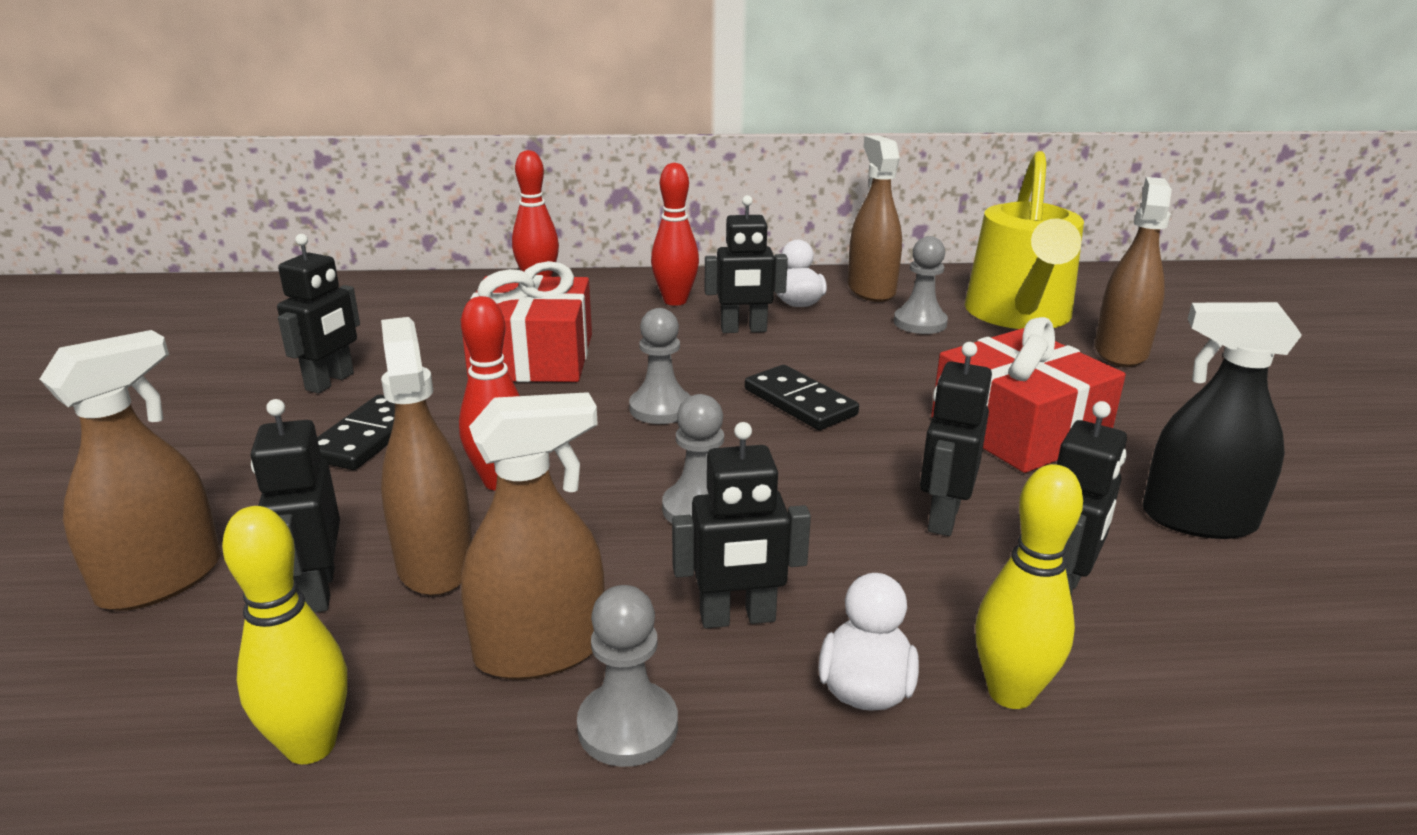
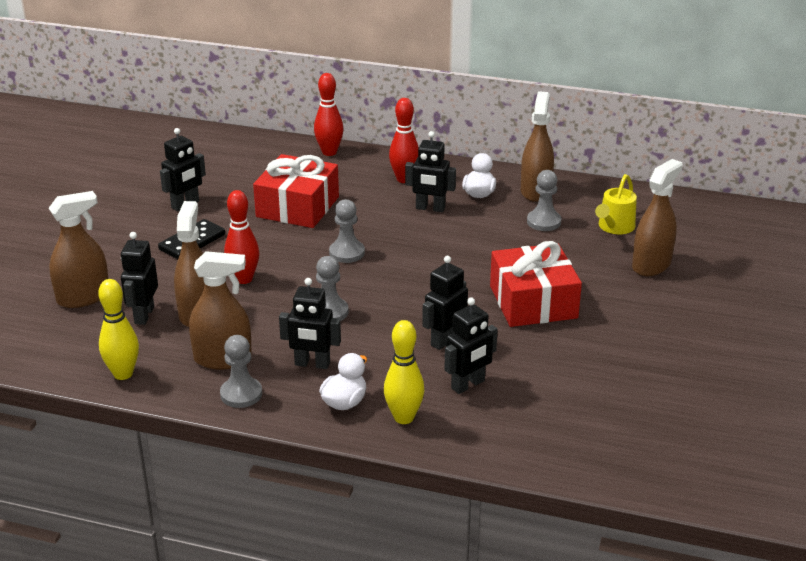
camera: 20 degrees right, 5 degrees up
(800, 402) = (425, 263): black domino -> none
(1019, 316) = (614, 227): yellow watering can -> yellow watering can, size x0.52
(1198, 519) = (575, 368): black spray bottle -> none

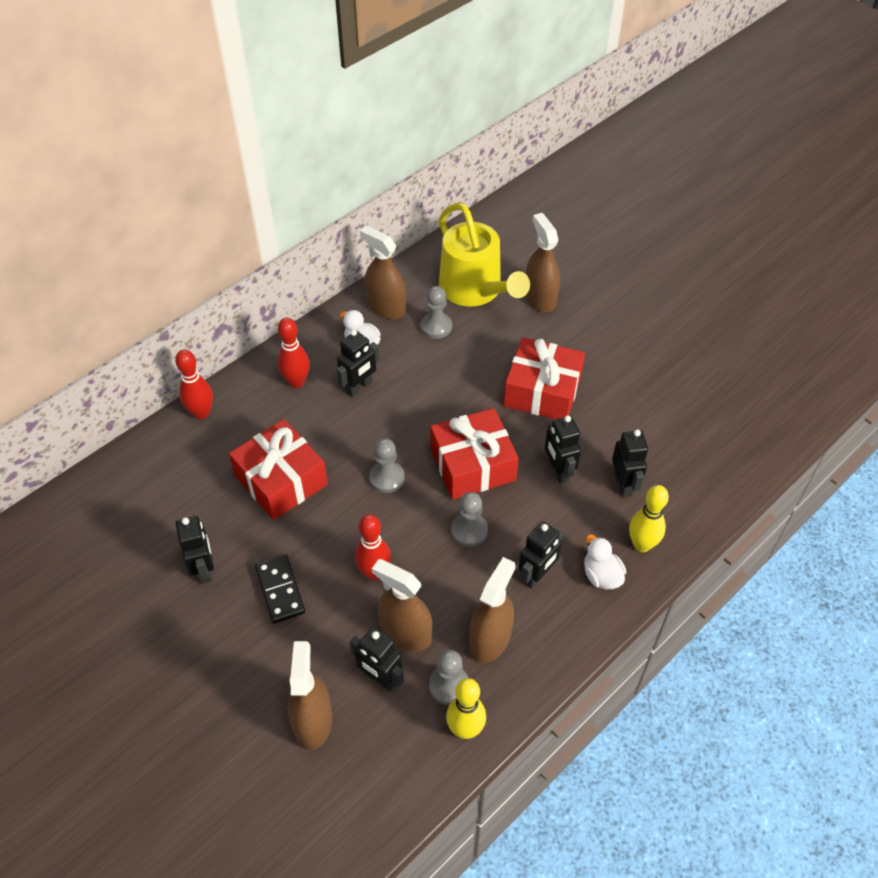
camera: 60 degrees left, 20 degrees up
(241, 394) = (549, 645): grey pawn -> grey pawn (449, 685)
(404, 291) = (472, 464): none -> red gift
(614, 227) = (475, 290): yellow watering can -> yellow watering can, size x1.92

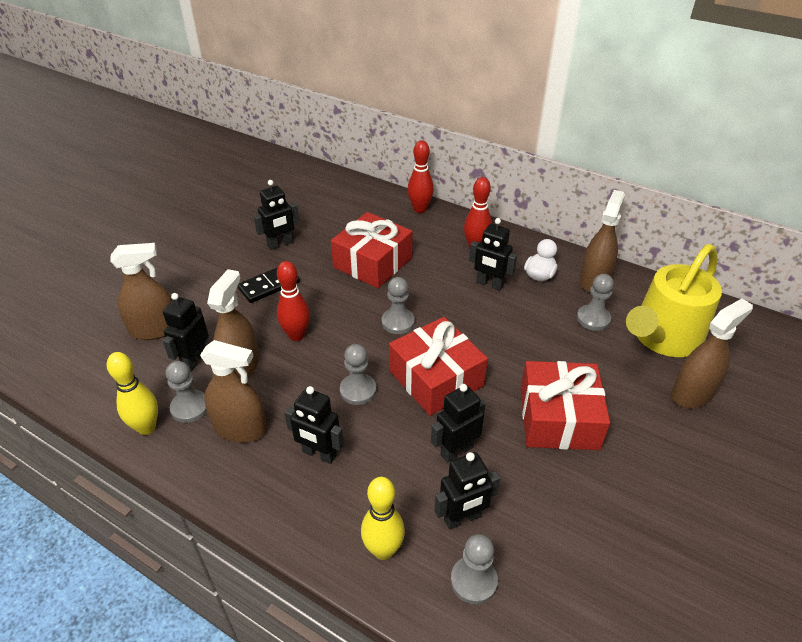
camera: 75 degrees right, 10 degrees down
(601, 575) = (332, 513): white duck -> none
(676, 492) = (473, 581): none -> grey pawn

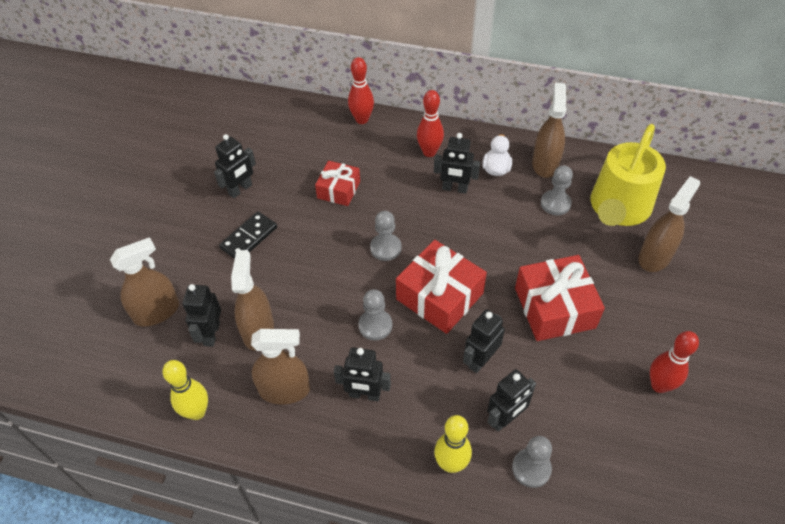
camera: 15 degrees left, 10 degrees up
(190, 407) = (228, 382): grey pawn -> none
(296, 335) = (297, 284): red bowling pin -> red bowling pin (659, 385)
(372, 262) = (338, 190): red gift -> red gift, size x0.61

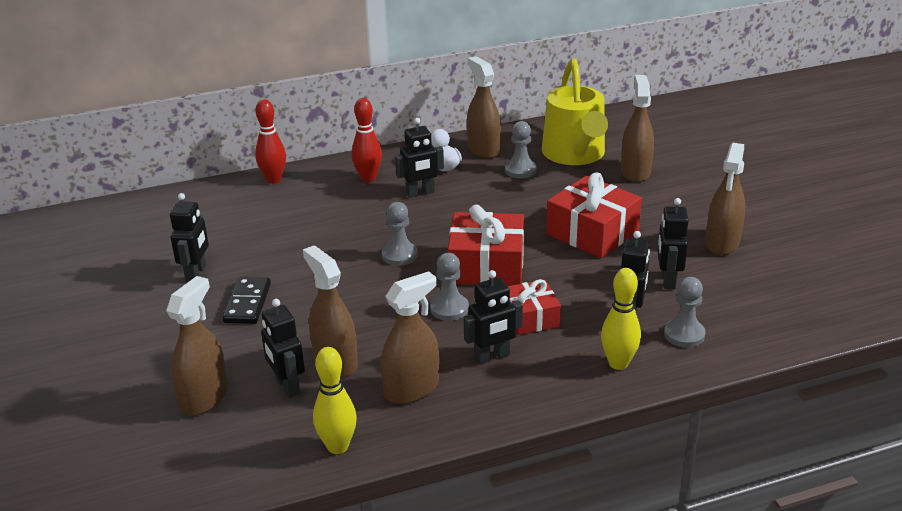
camera: 35 degrees left, 20 degrees down
(338, 190) = (306, 235): red gift -> red gift (531, 317)
(480, 360) = (568, 290): black robot -> black robot (668, 280)
(659, 385) = (722, 243): red bowling pin -> brown spray bottle

